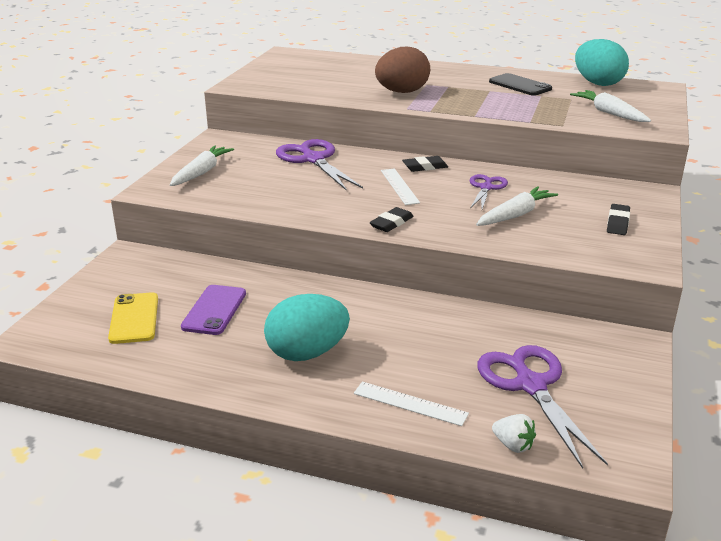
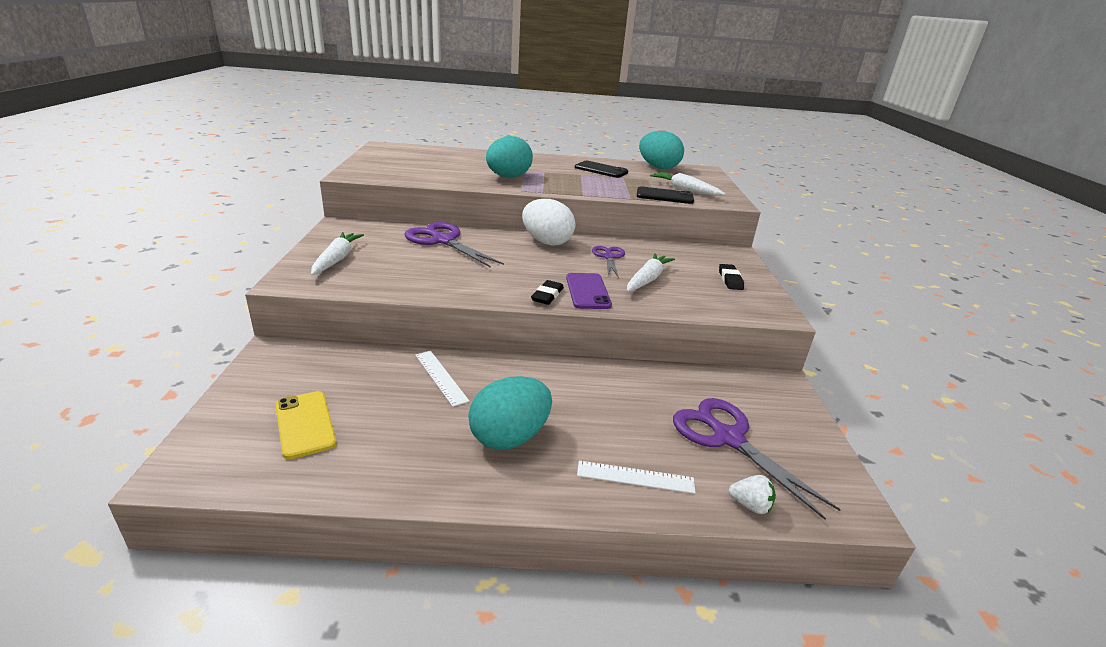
camera: 20 degrees left, 0 degrees up
(214, 310) = (392, 402): purple phone -> purple phone (587, 291)
(399, 186) = (535, 260): white ruler -> white ruler (441, 377)
(402, 92) = (508, 177): brown egg -> turquoise egg
(425, 167) = (546, 242): black eraser -> white egg
(575, 120) = (664, 196): none -> black phone

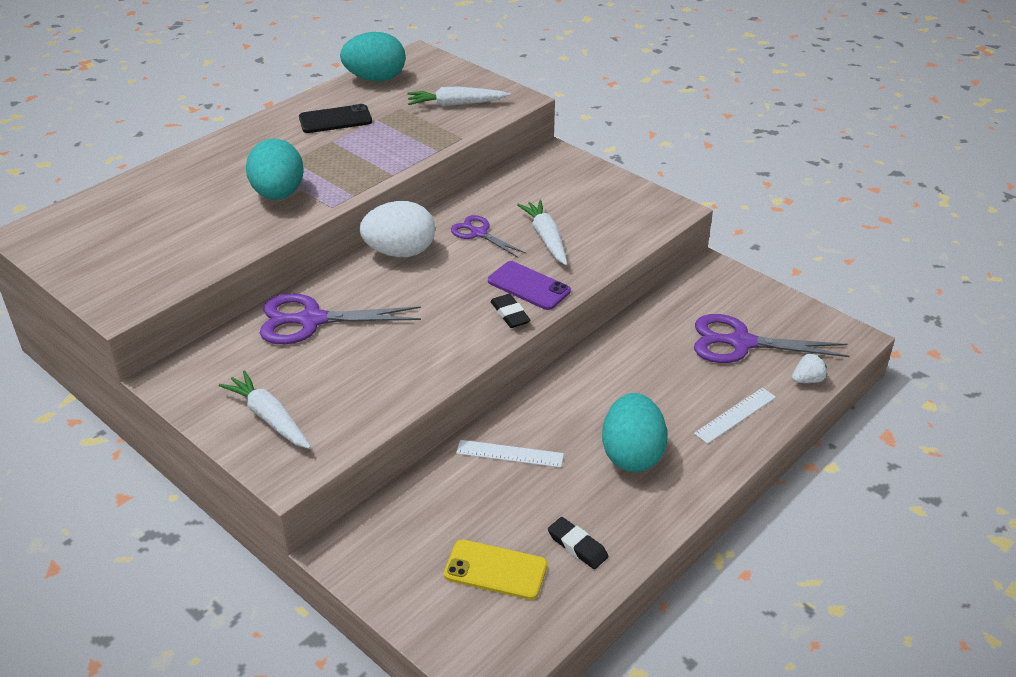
camera: 45 degrees left, 10 degrees up
(664, 196) = (457, 127): black phone -> none
(730, 280) = (598, 193): black eraser -> black eraser (577, 546)

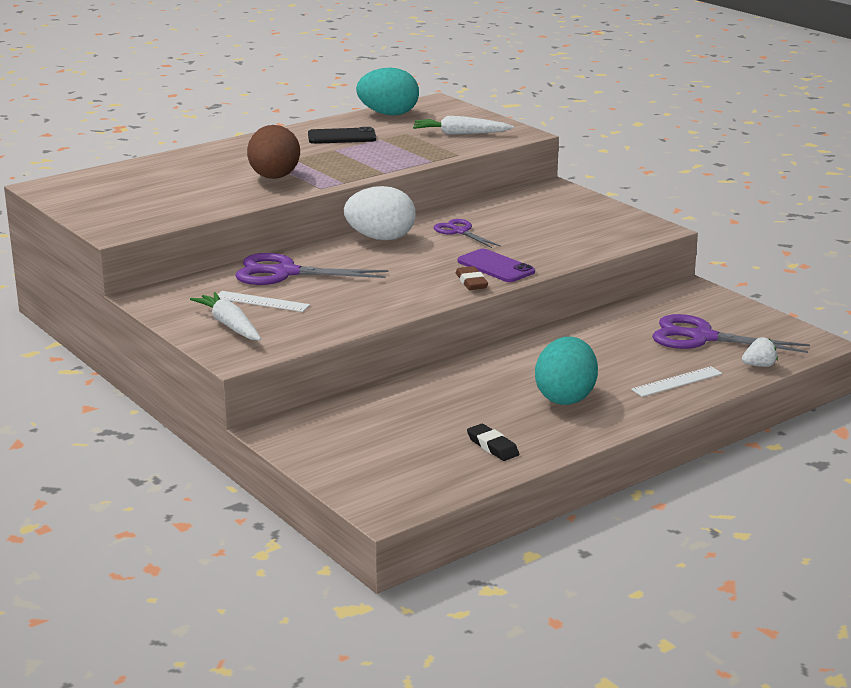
camera: 10 degrees right, 15 degrees down
(278, 194) = (274, 178): turquoise egg -> brown egg
(495, 570) = (411, 453): yellow phone -> none
(510, 314) = (471, 282): black eraser -> brown eraser
(510, 454) = (448, 387): white ruler -> white ruler (261, 301)
(546, 238) = (524, 239): white carrot -> none

